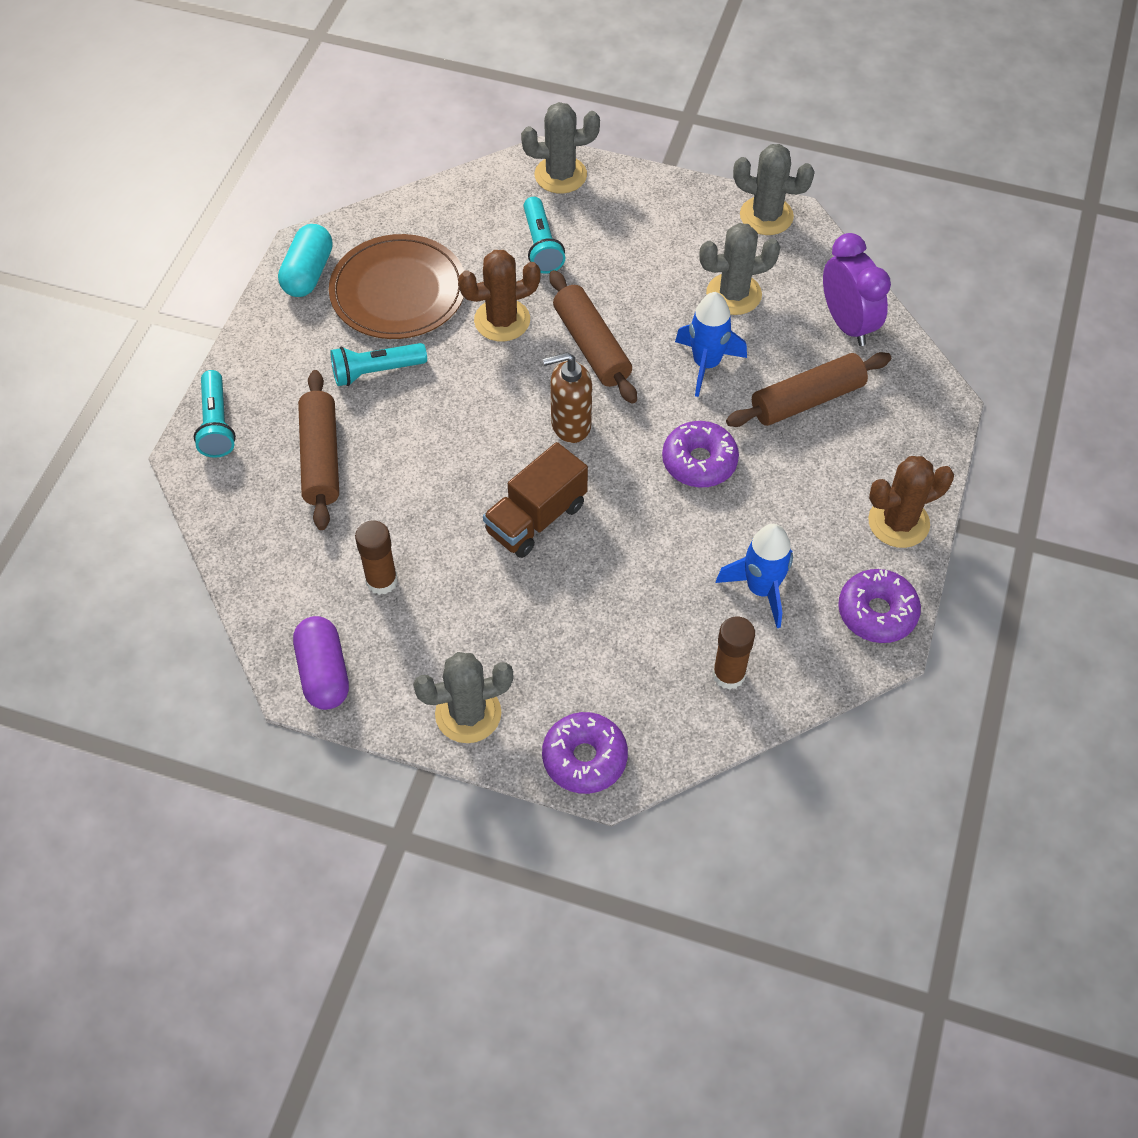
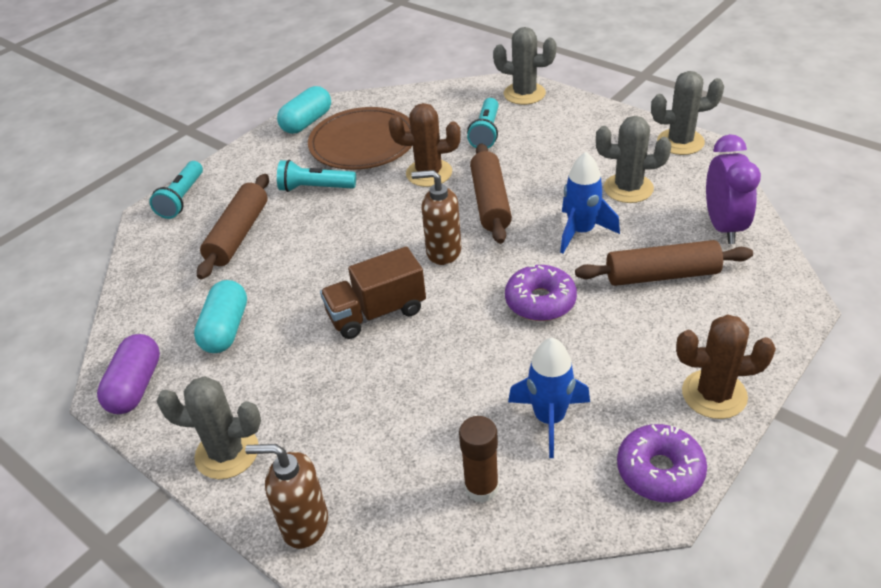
camera: 25 degrees right, 15 degrees down
(381, 581) = (226, 329): brown glue stick -> turquoise capsule
(584, 758) = (304, 524): purple donut -> brown soap dispenser
(766, 216) = (680, 142): grey cactus -> grey cactus turned 45 degrees counterclockwise

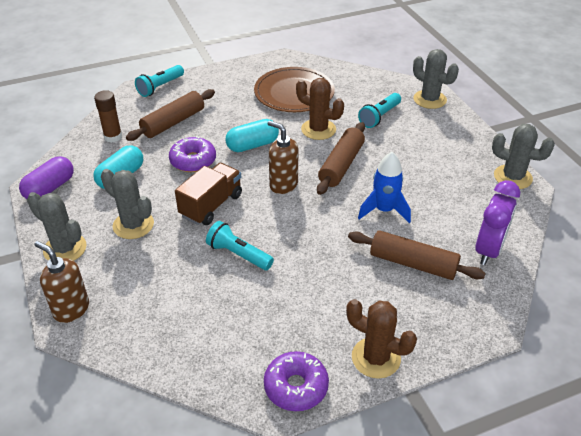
camera: 25 degrees right, 0 degrees up
(307, 122) = (271, 66): turquoise capsule -> turquoise capsule (252, 145)
(315, 188) = (240, 111): turquoise flashlight -> turquoise flashlight (238, 254)
(376, 313) = (211, 205): brown truck -> brown truck turned 120 degrees clockwise
(481, 487) = (181, 340): brown glue stick -> brown glue stick (113, 137)
(540, 301) = (316, 244): purple donut -> purple donut (193, 161)
(549, 419) = (257, 320): blue rocket -> none
(628, 188) = (444, 194): grey cactus -> grey cactus (133, 225)

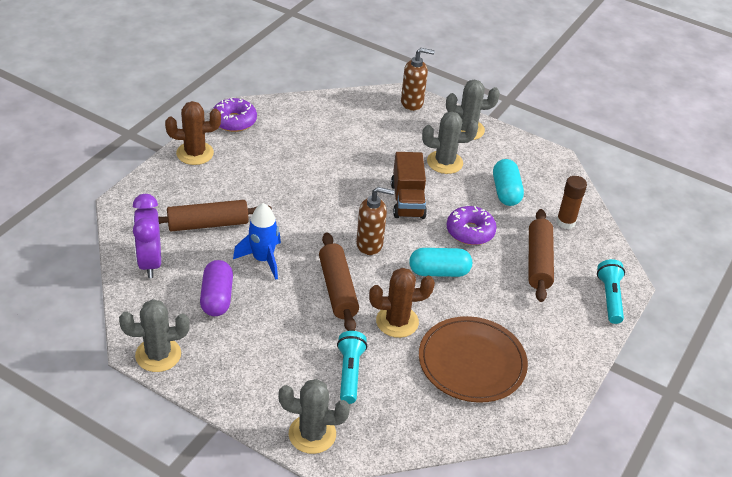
camera: 140 degrees right, 0 degrees up
(50, 188) = (542, 160): purple capsule -> purple capsule (217, 297)
(238, 254) = (346, 175): turquoise flashlight -> none
(252, 145) = (439, 272): turquoise capsule -> turquoise capsule turned 60 degrees clockwise

